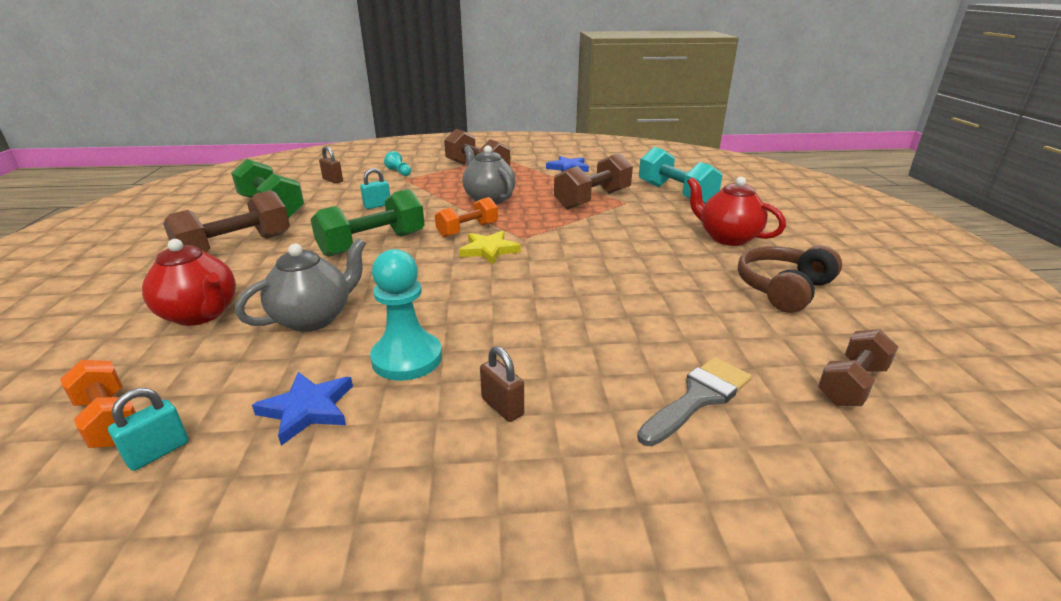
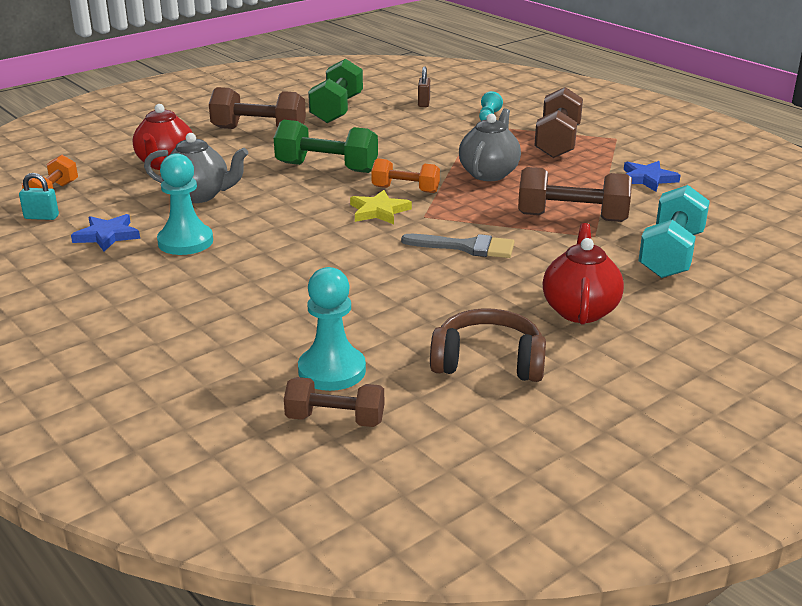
camera: 55 degrees right, 0 degrees up
(377, 206) = (399, 139): turquoise padlock -> none
(502, 407) = (164, 290): brown padlock -> none
(698, 398) = (245, 355): grey brush -> grey brush (466, 247)
(759, 358) = (332, 371): none -> turquoise pawn

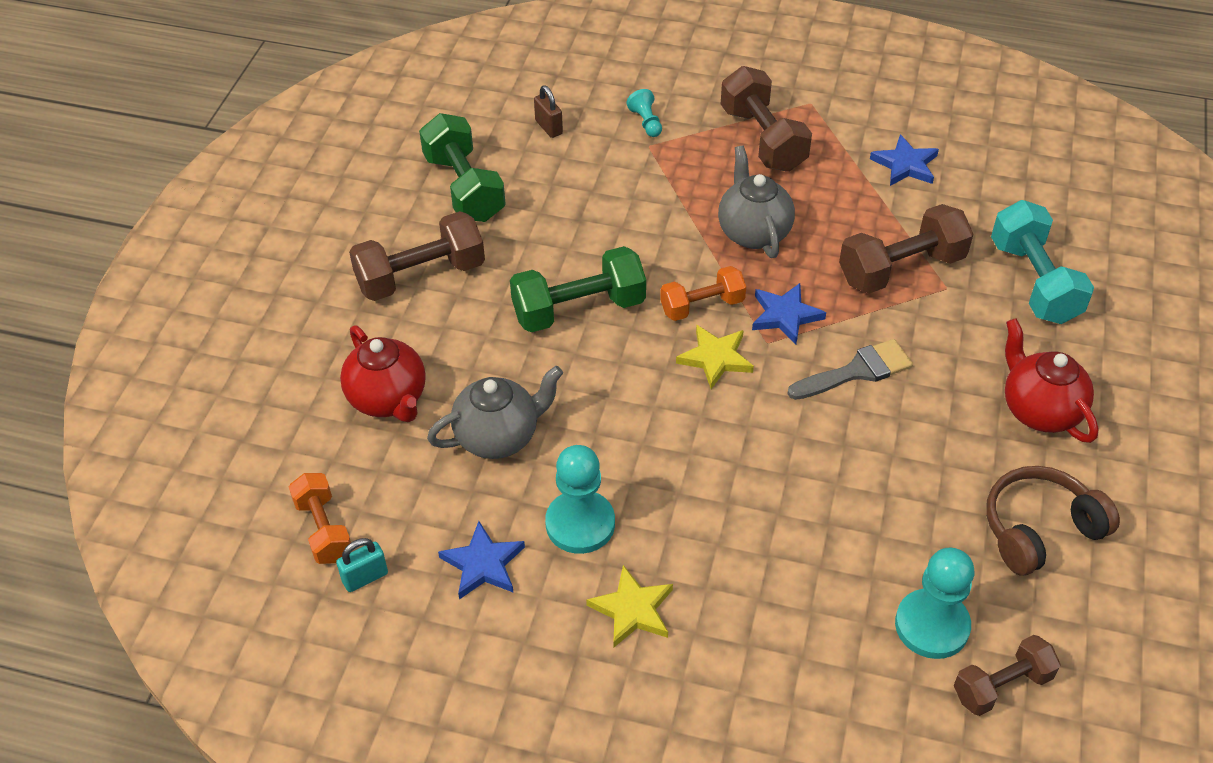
camera: 35 degrees left, 20 degrees up
(155, 284) = (632, 609): none -> yellow star
(454, 210) = (785, 315): none -> blue star

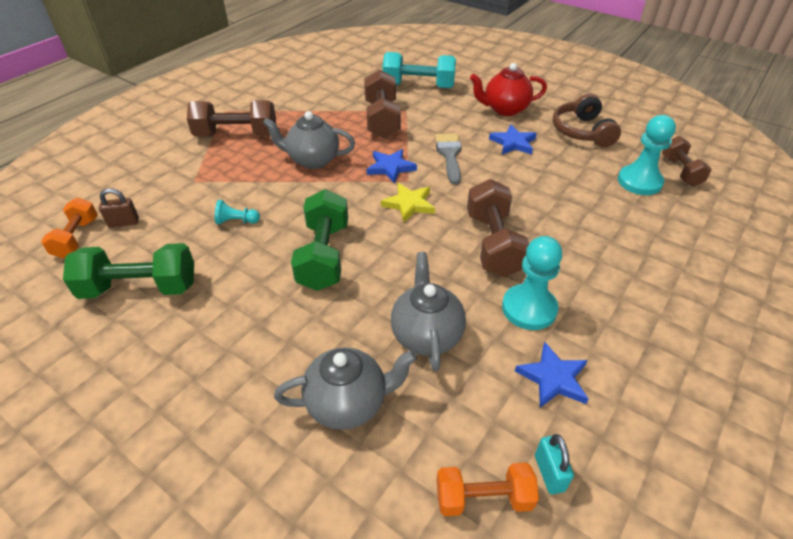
camera: 70 degrees left, 5 degrees down
(388, 399) = (348, 403): red teapot -> grey teapot
(421, 276) = (218, 343): brown dumbbell -> brown dumbbell (493, 244)
(632, 609) = (611, 301): yellow star -> none
(646, 122) = (170, 176): turquoise pawn -> turquoise pawn (237, 221)
(702, 306) = (360, 197): orange dumbbell -> orange dumbbell (77, 238)
(905, 165) = (305, 96): blue star -> blue star (513, 143)

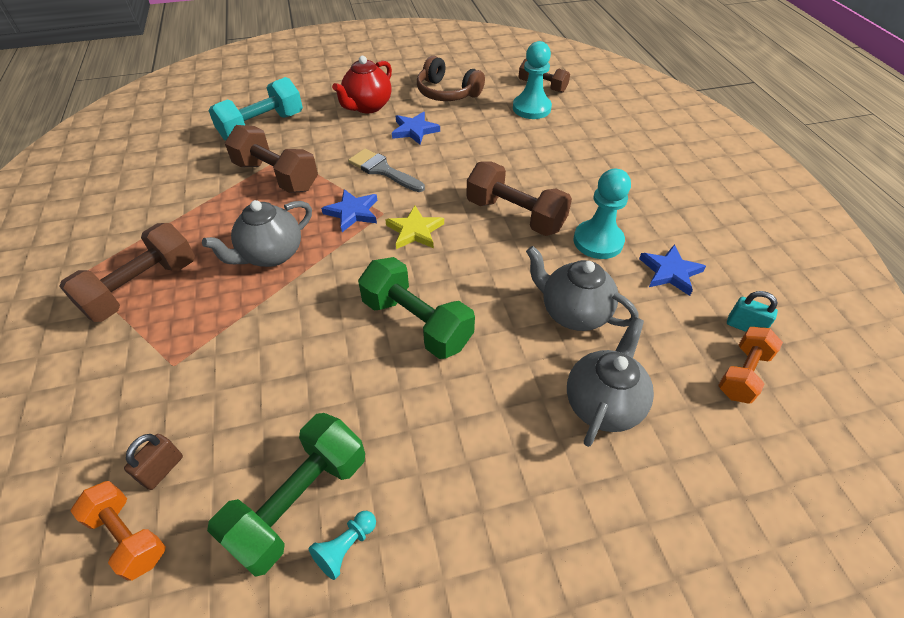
camera: 50 degrees left, 5 degrees up
(237, 221) = (290, 362): turquoise pawn -> turquoise pawn (346, 547)

